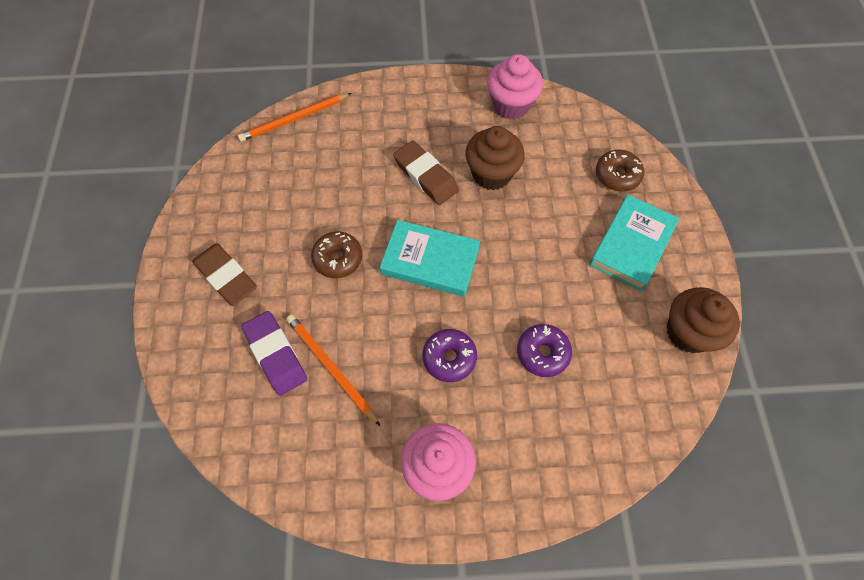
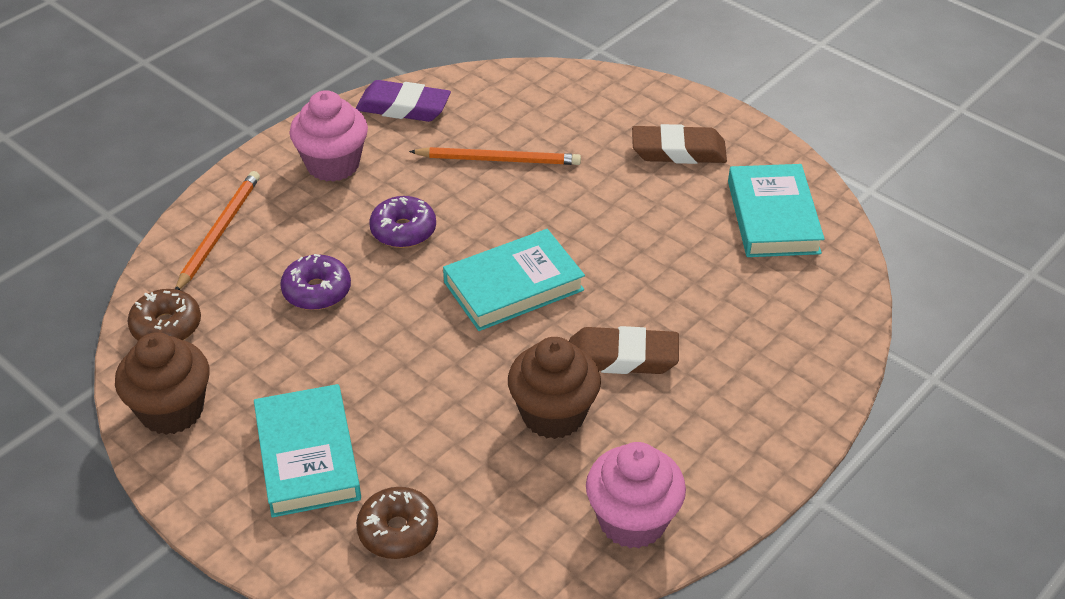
camera: 135 degrees right, 20 degrees down
(248, 189) = (773, 217): none -> turquoise book
(276, 354) = (556, 138): purple eraser -> purple eraser (403, 107)
(294, 119) = (842, 306): orange pencil -> orange pencil (219, 232)
(338, 258) = (603, 227): brown donut -> brown donut (166, 326)

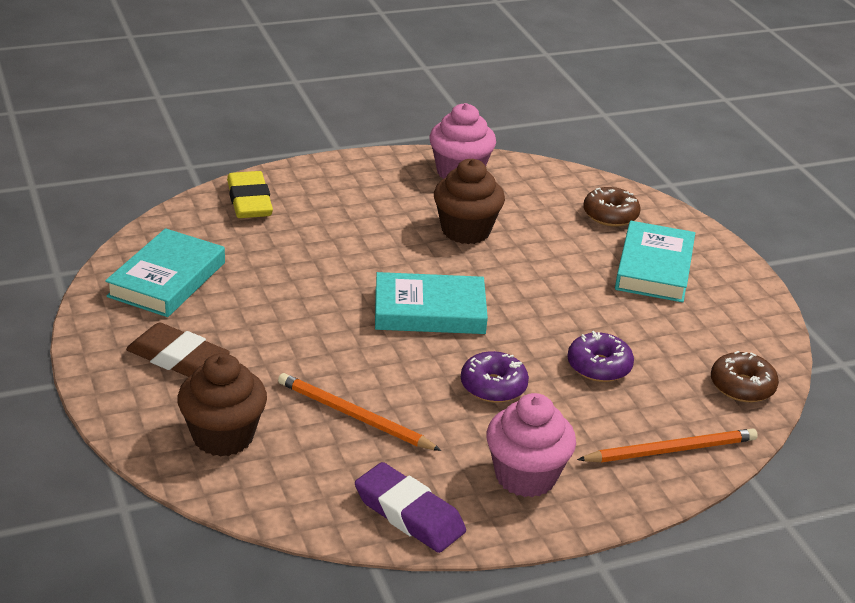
camera: 155 degrees left, 10 degrees down
(172, 410) = (749, 327): brown cupcake -> brown cupcake (223, 436)
(219, 232) = (671, 450): orange pencil -> orange pencil turned 150 degrees counterclockwise
(622, 357) = (387, 241): brown eraser -> none
(812, 347) = (249, 201): none -> yellow eraser

